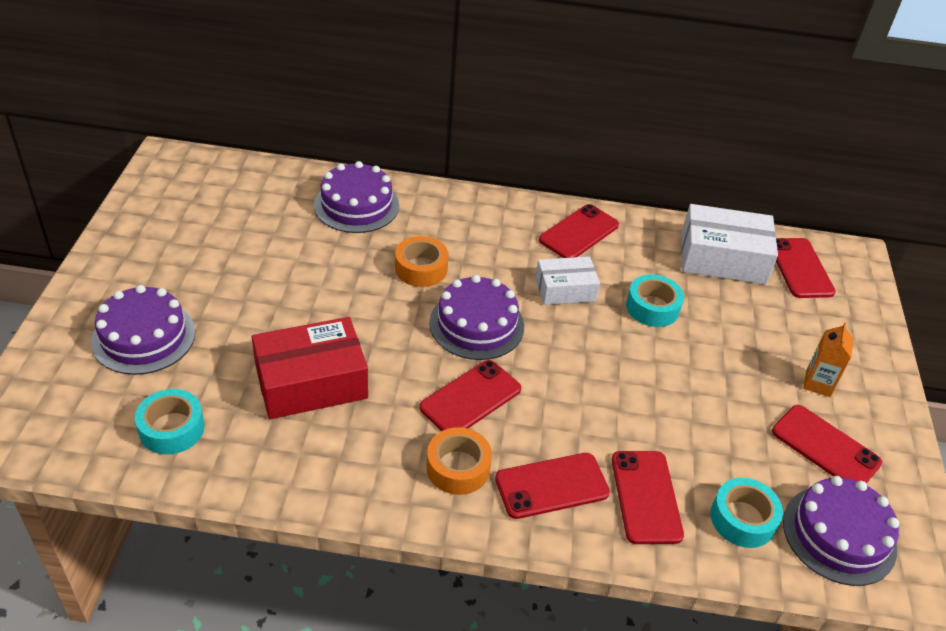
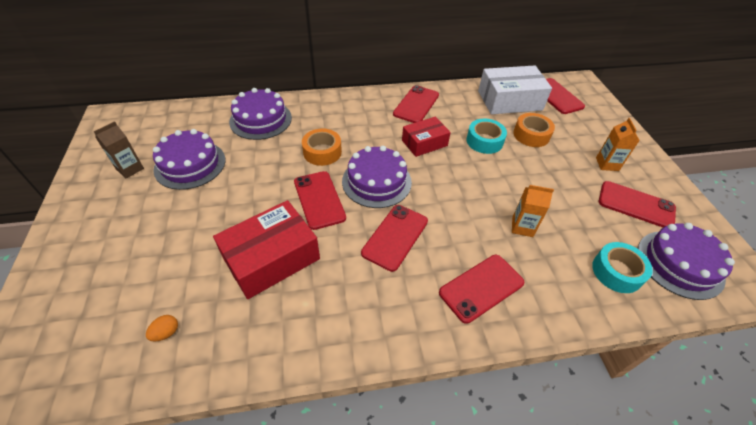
camera: 15 degrees left, 5 degrees up
(144, 337) = (121, 259): purple cake -> purple cake (190, 164)
(172, 428) = (166, 333): turquoise tape -> orange egg
(177, 232) = (130, 169): none -> brown carton
(458, 468) = (409, 294): orange tape -> orange tape (531, 135)
(565, 289) = (424, 143): white box -> red box
(644, 431) = (522, 227): none -> orange carton
(646, 497) = (548, 275): red phone -> red phone (319, 199)

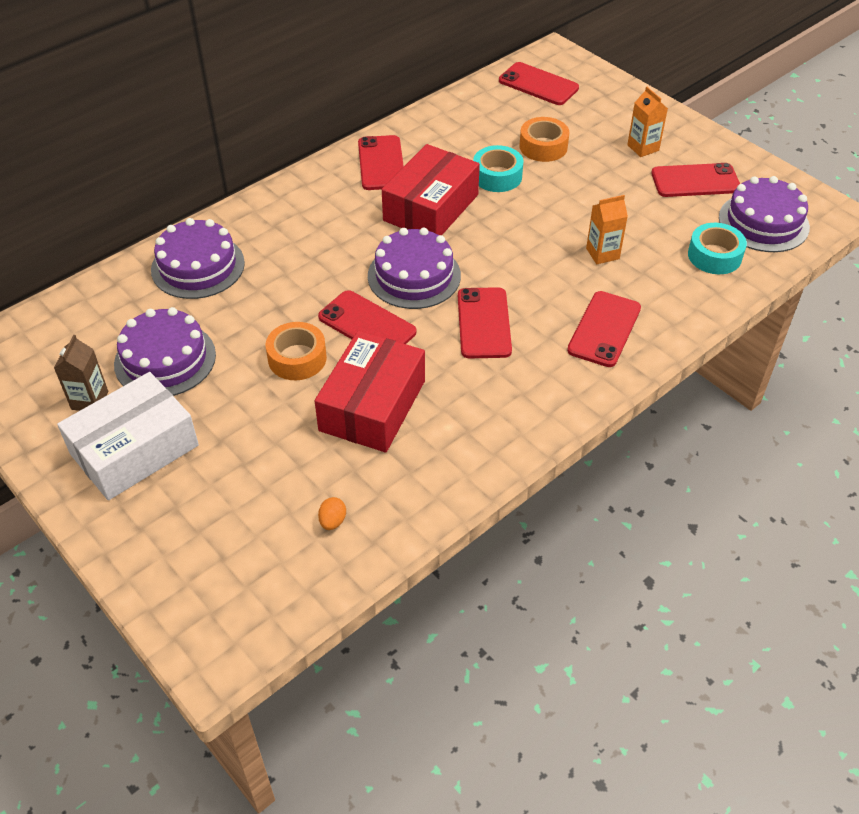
camera: 30 degrees left, 0 degrees up
(322, 152) = (319, 271): orange tape -> orange tape (297, 358)
(424, 143) = (431, 207): red box -> red box, size x1.62
(509, 100) = (489, 112): white box -> white box (134, 450)

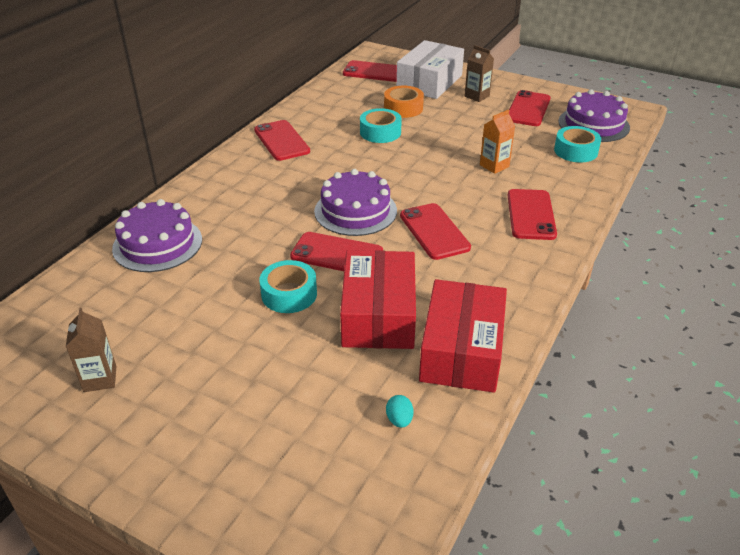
camera: 20 degrees left, 10 degrees down
(134, 450) = (168, 411): white box -> white box (429, 82)
(165, 359) = (162, 324): purple cake -> none
(297, 358) = (289, 294): orange tape -> turquoise tape
(332, 521) = (399, 420): orange egg -> turquoise egg
(431, 207) = (340, 162): red box -> red box (461, 350)
(643, 148) = (477, 96): orange carton -> brown carton
(695, 181) = (528, 109): red phone -> red phone turned 45 degrees counterclockwise

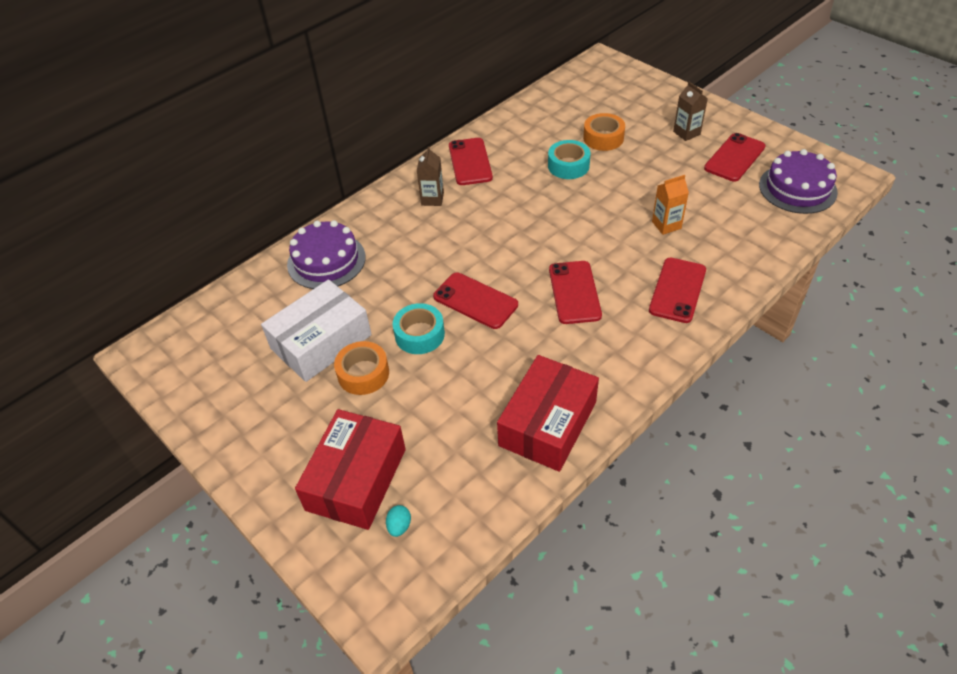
camera: 20 degrees right, 10 degrees up
(100, 379) = (246, 384): brown carton -> brown carton (432, 199)
(239, 342) = (363, 373): none -> orange tape
(355, 211) = (510, 255): purple cake -> none
(374, 72) = (592, 86): red phone -> none
(378, 314) = (489, 371): red box -> red box (356, 479)
(399, 420) = (467, 478): turquoise egg -> turquoise egg (399, 526)
(429, 82) = (644, 107): white box -> white box (321, 342)
(575, 151) = (761, 220): turquoise tape -> none

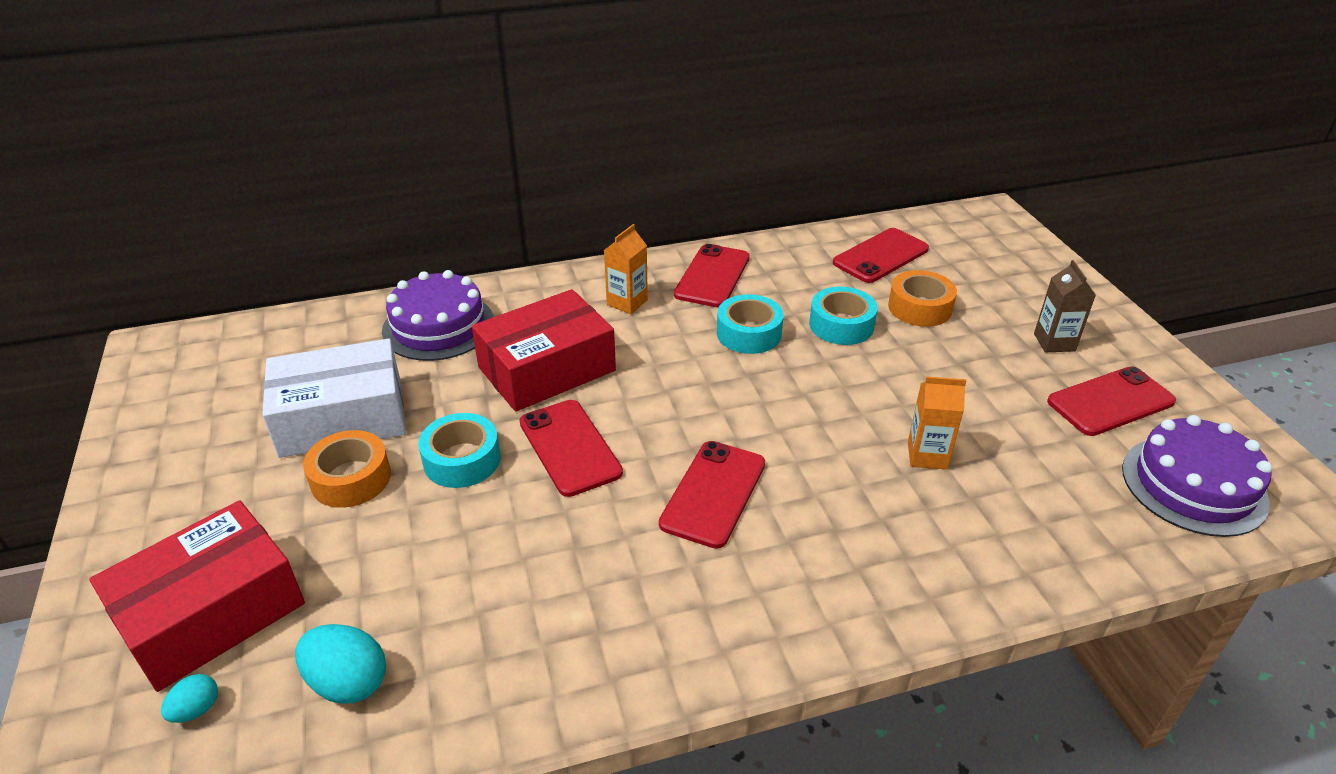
camera: 25 degrees right, 10 degrees down
(432, 199) = (627, 302): brown carton -> orange carton
(468, 474) = (348, 682): none -> turquoise egg
(520, 191) = (749, 333): none -> turquoise tape
(548, 424) = (517, 666): red box -> red box (547, 369)
(677, 290) = (873, 557): red phone -> red phone (880, 256)

